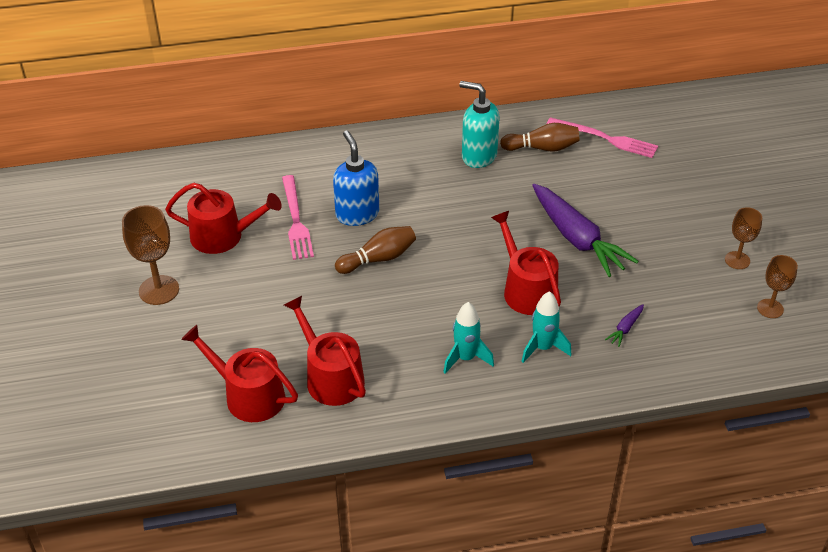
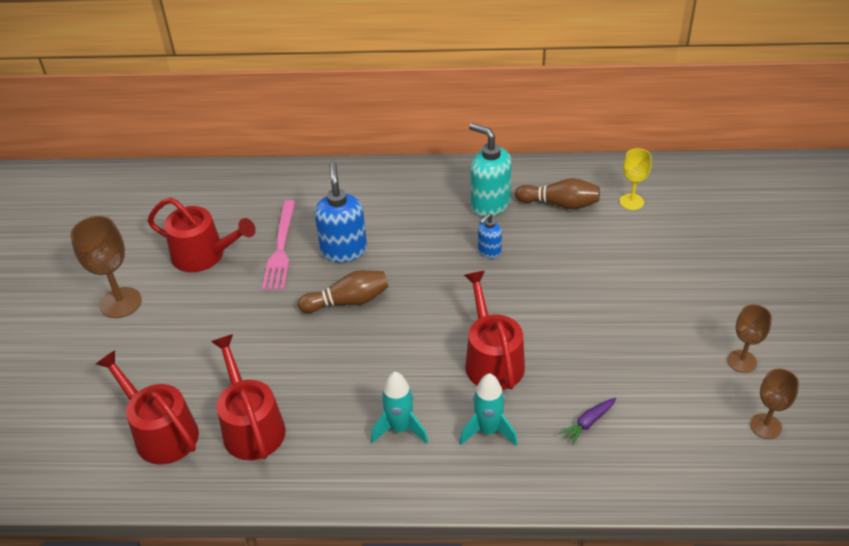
camera: 15 degrees right, 0 degrees up
(492, 198) = (489, 251): none -> blue soap dispenser
(577, 239) = (566, 309): purple carrot -> none
(605, 138) = (631, 202): pink fork -> yellow goblet

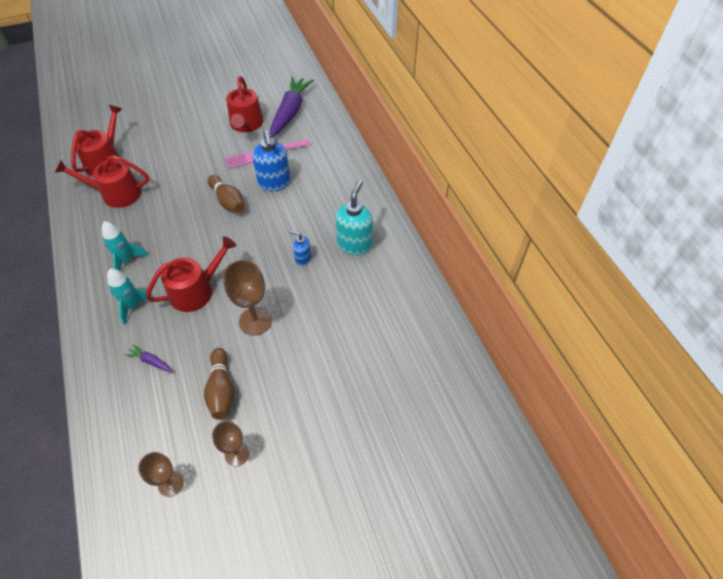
camera: 65 degrees right, 10 degrees up
(121, 303) = (196, 108): brown goblet -> brown goblet (255, 321)
(214, 207) = (290, 112): none -> purple carrot
(251, 426) = (116, 194): red watering can -> red watering can turned 135 degrees counterclockwise
(344, 250) = (274, 183): blue soap dispenser -> blue soap dispenser turned 105 degrees clockwise
(560, 204) = (374, 287): brown bowling pin -> brown bowling pin (221, 389)
(631, 202) = (400, 334): yellow goblet -> none

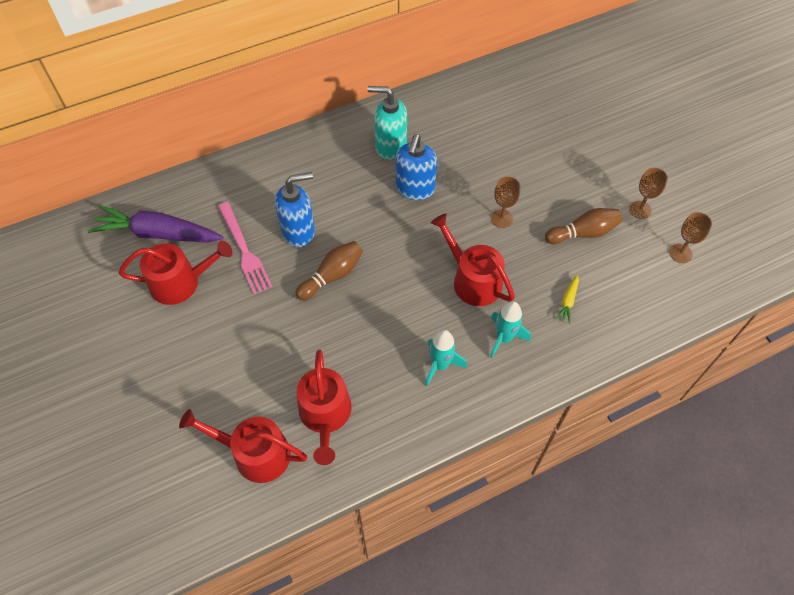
camera: 95 degrees left, 5 degrees up
(150, 361) = (568, 301): purple carrot -> yellow carrot
(255, 321) = (501, 218): brown goblet -> brown goblet, size x0.64
(303, 258) = (415, 189): blue soap dispenser -> blue soap dispenser, size x1.86

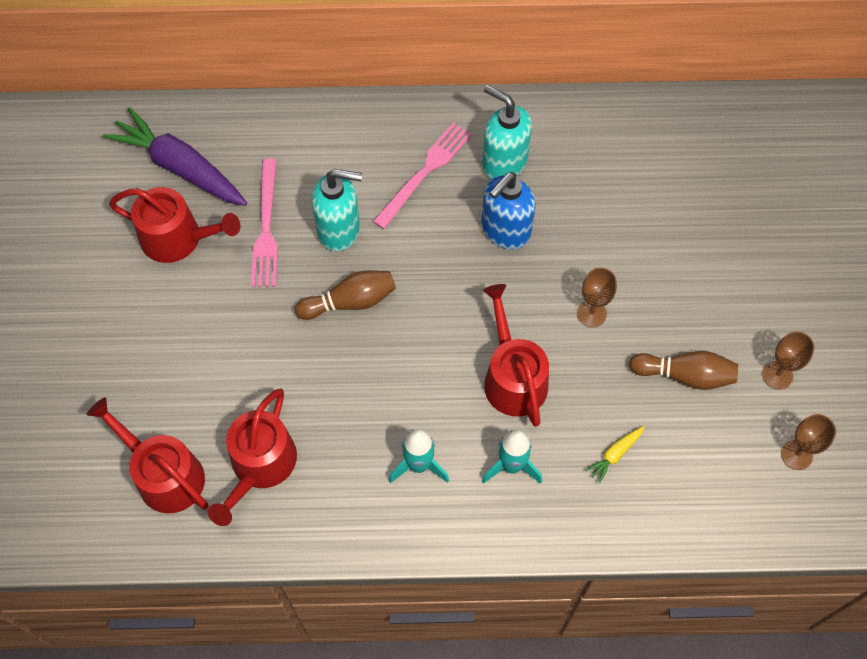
camera: 25 degrees right, 5 degrees up
(299, 231) = (339, 230): blue soap dispenser -> turquoise soap dispenser
(339, 172) = (425, 172): none -> pink fork

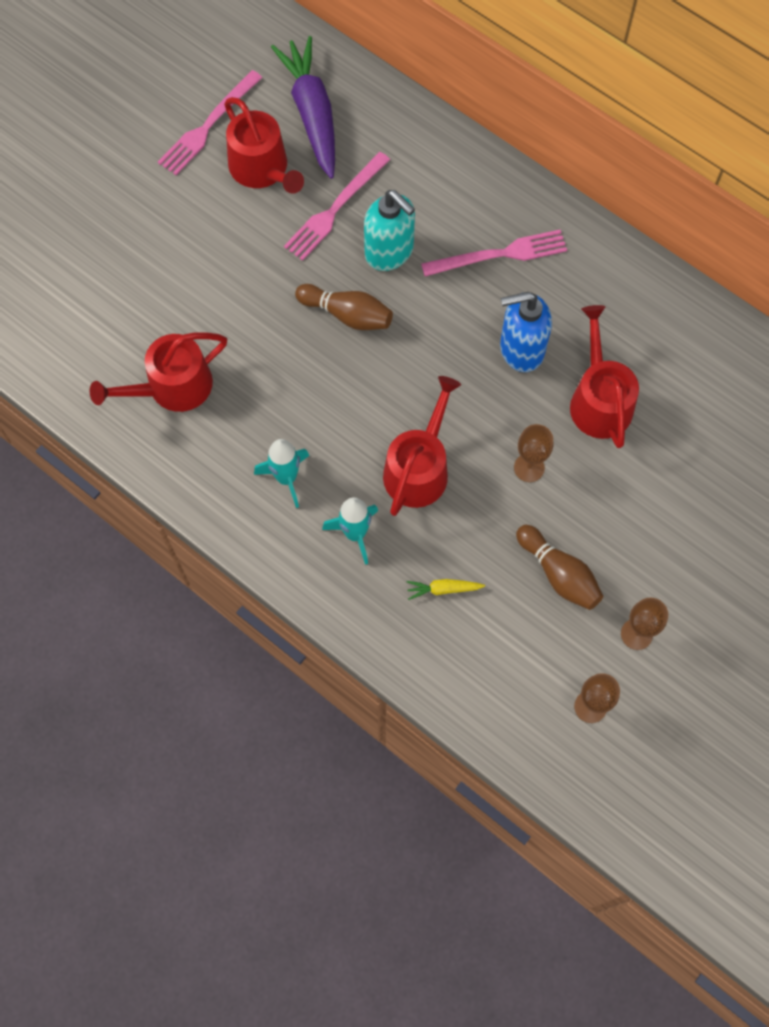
camera: 40 degrees right, 5 degrees up
(101, 235) = (208, 126): none -> pink fork
(164, 475) = (101, 341): red watering can -> red watering can (599, 400)
(504, 162) = (572, 293): turquoise soap dispenser -> none

